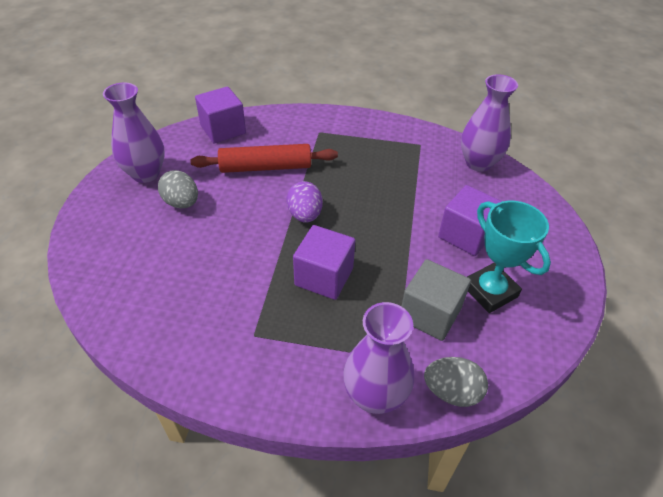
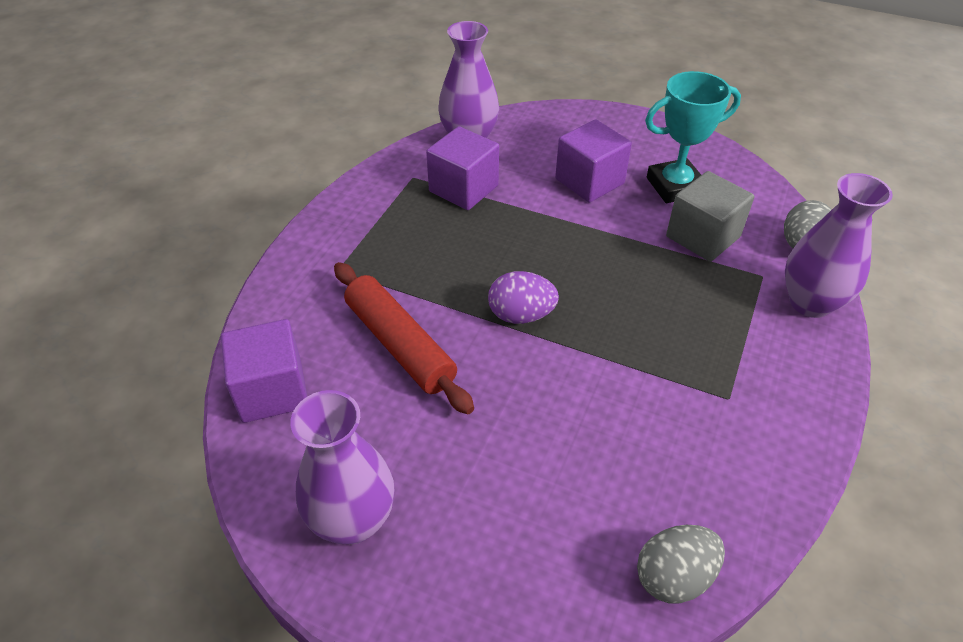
camera: 75 degrees left, 0 degrees up
(182, 203) = (452, 465): grey egg -> grey egg (674, 576)
(266, 167) = (400, 344): red rolling pin -> red rolling pin turned 45 degrees counterclockwise
(324, 276) = (638, 314): purple cube -> purple cube (463, 189)

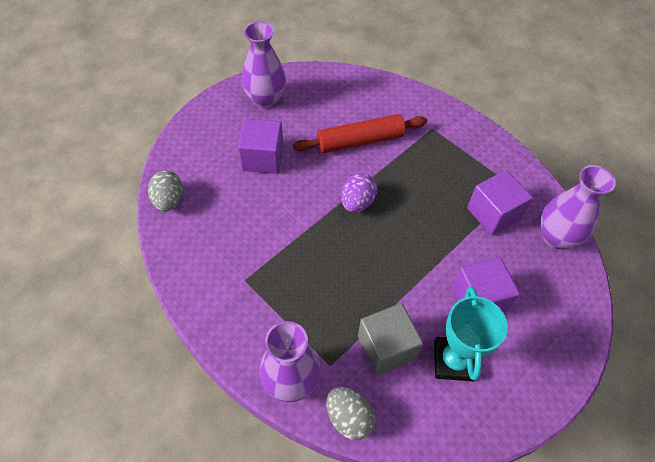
camera: 110 degrees right, 10 degrees up
(272, 390) = (353, 86): purple cube -> purple cube (262, 158)

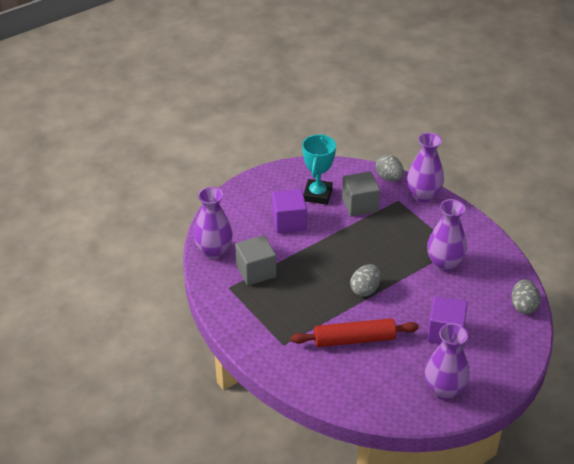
camera: 170 degrees left, 15 degrees down
(261, 252) = (444, 264): none -> purple vase
(357, 202) = (365, 289): purple egg -> grey egg
(493, 213) = (256, 271): purple cube -> grey cube

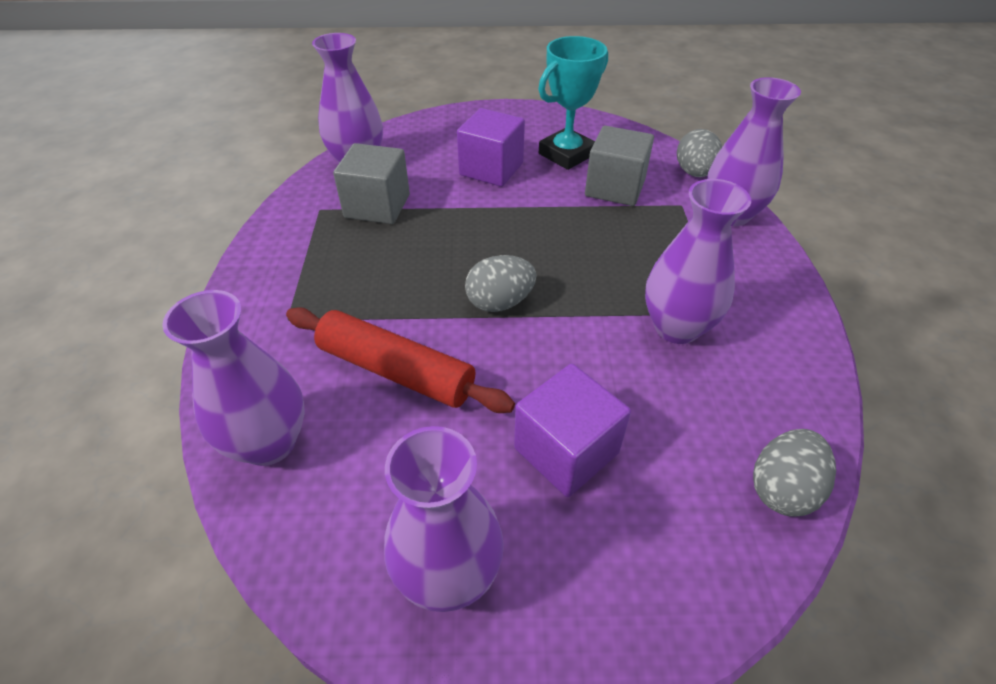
camera: 35 degrees right, 5 degrees up
(337, 390) = (269, 443): none -> purple vase

